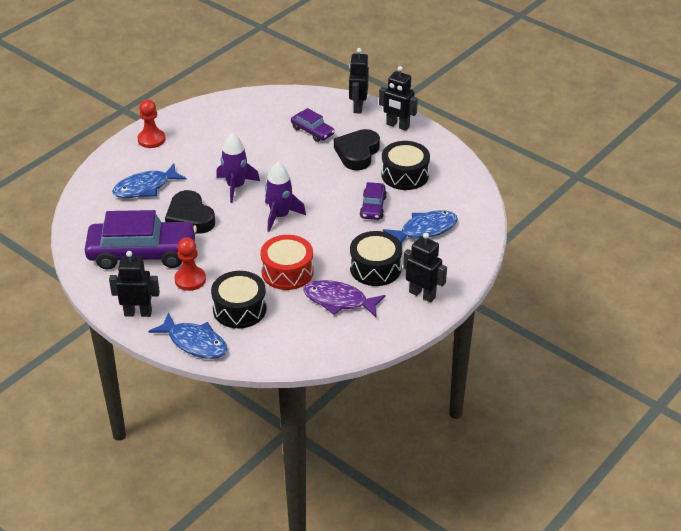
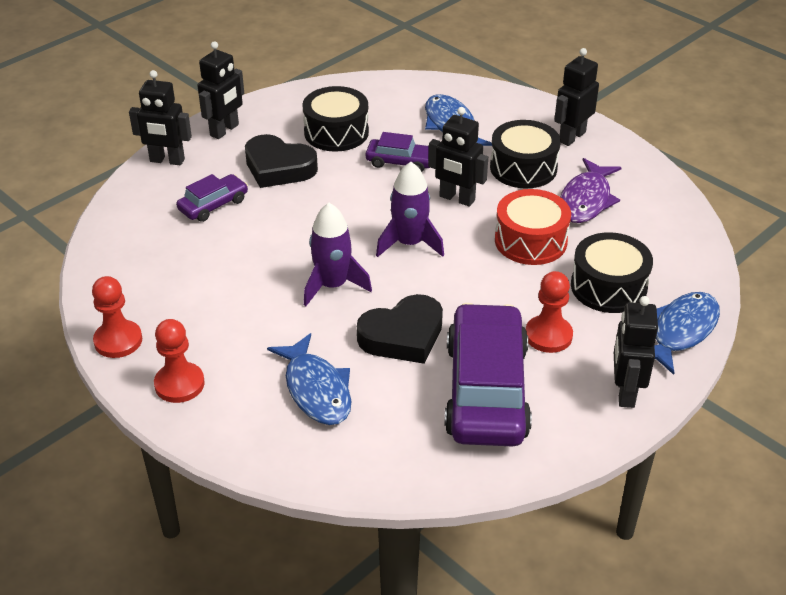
camera: 85 degrees left, 0 degrees up
(186, 114) = (118, 341): none -> red pawn
(332, 235) = (457, 198): none -> black robot

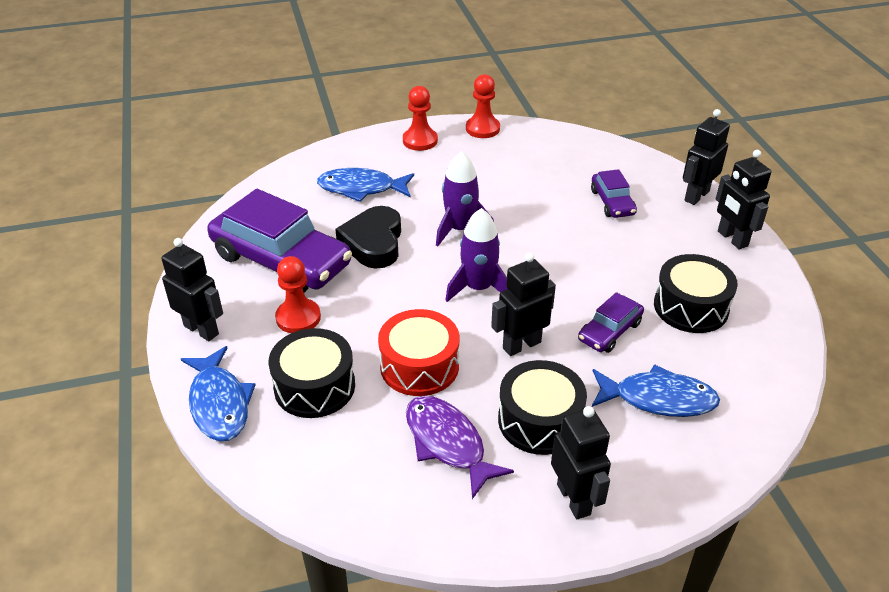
camera: 120 degrees right, 0 degrees up
(278, 167) = (647, 251): black heart -> none

